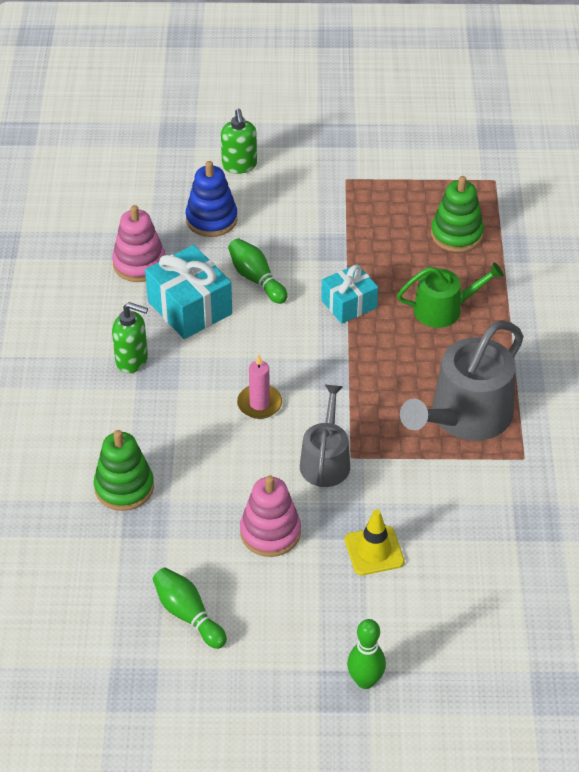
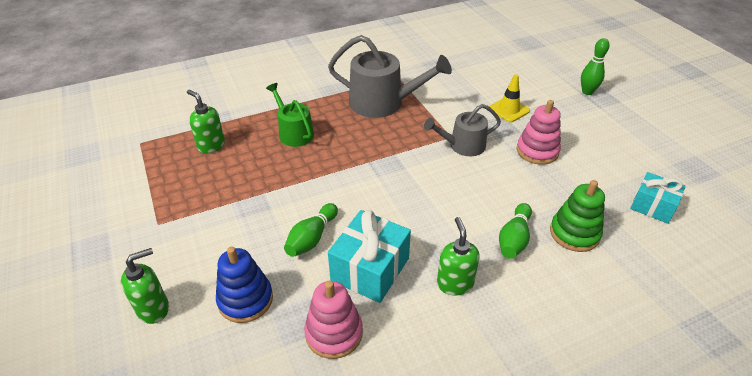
camera: 115 degrees left, 5 degrees down
(188, 614) = (627, 164): green bowling pin -> green bowling pin (514, 239)
(259, 404) = (441, 191): pink candle -> none
(349, 304) = (313, 177): turquoise gift -> turquoise gift (652, 206)
(456, 234) = (211, 145): green stacking toy -> green soap dispenser

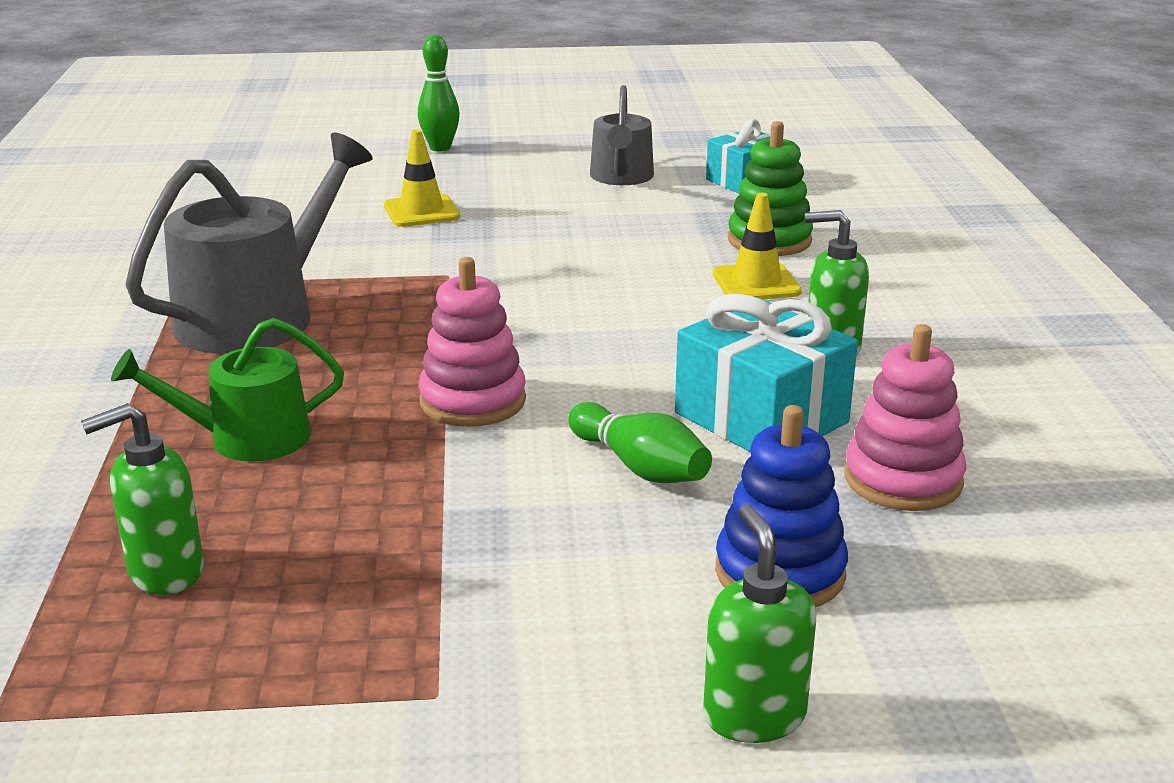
camera: 70 degrees left, 15 degrees down
(463, 146) = (486, 270): grey watering can -> grey watering can (621, 177)
(514, 239) = (756, 283): green bowling pin -> yellow traffic cone
(537, 151) = (558, 218): pink stacking toy -> pink stacking toy (473, 401)

